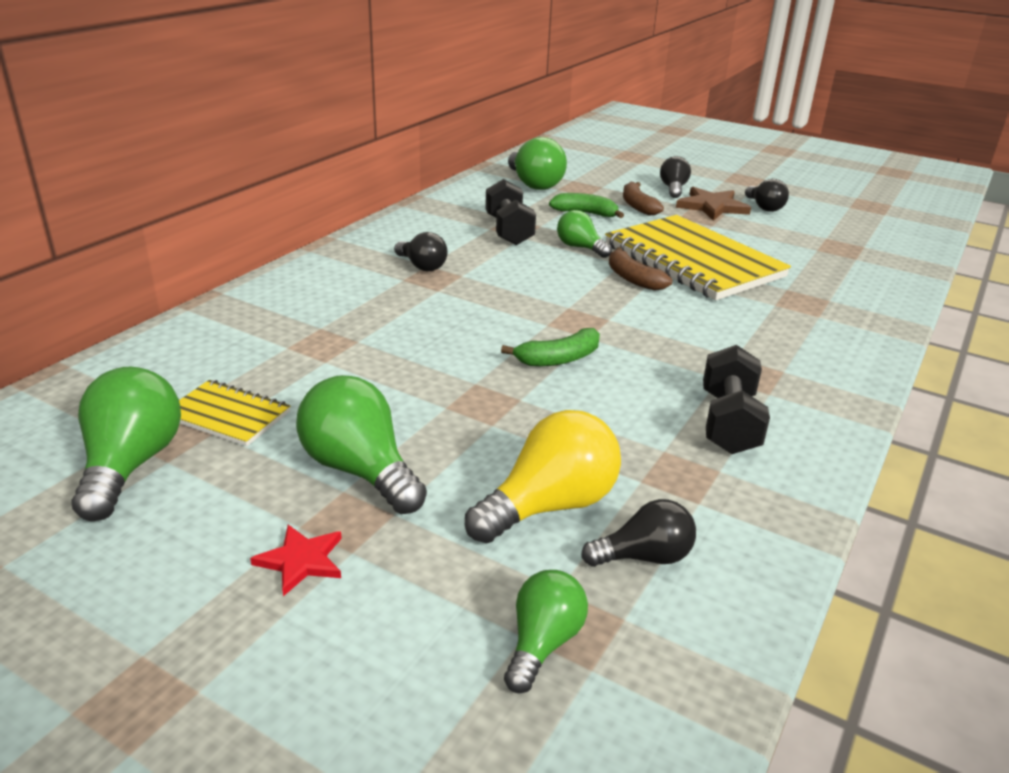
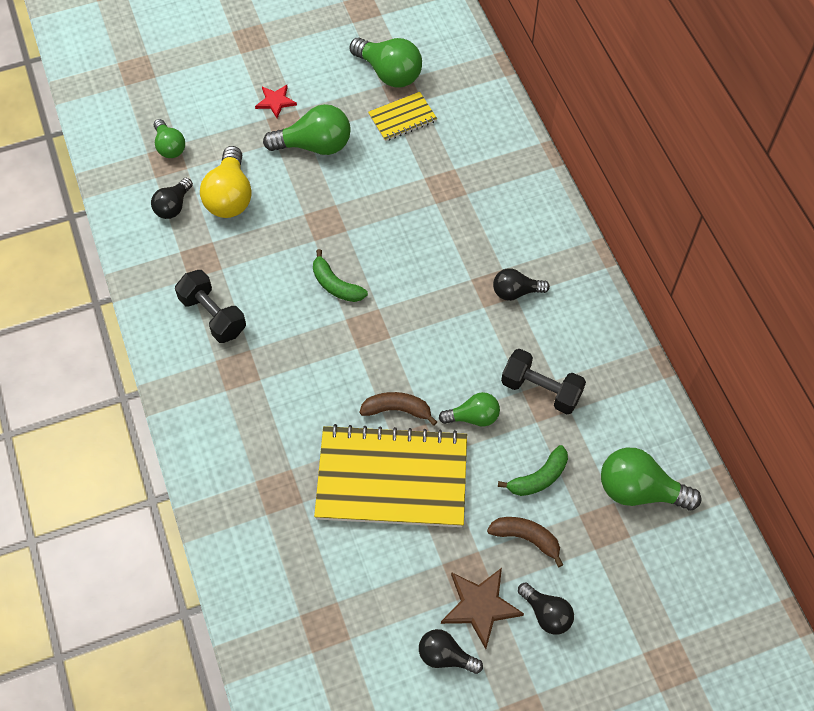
camera: 130 degrees right, 30 degrees up
(559, 359) = (335, 285): green banana -> green banana turned 60 degrees counterclockwise

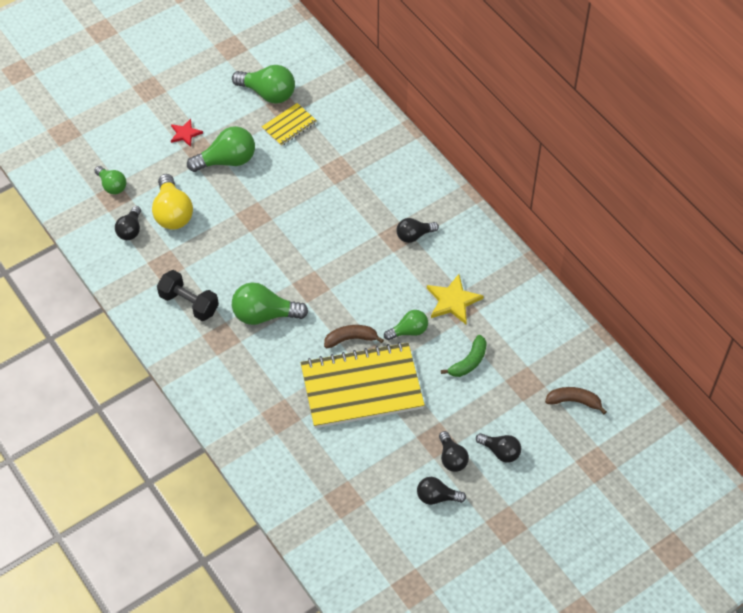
camera: 15 degrees left, 5 degrees down
(335, 285) = (276, 260): green banana -> none
(480, 606) = (452, 458): brown star -> black light bulb
(526, 538) = (471, 405): brown banana -> brown banana (574, 401)
(541, 390) = (453, 301): black dumbbell -> yellow star
(639, 490) = (543, 354): green light bulb -> green light bulb (264, 315)

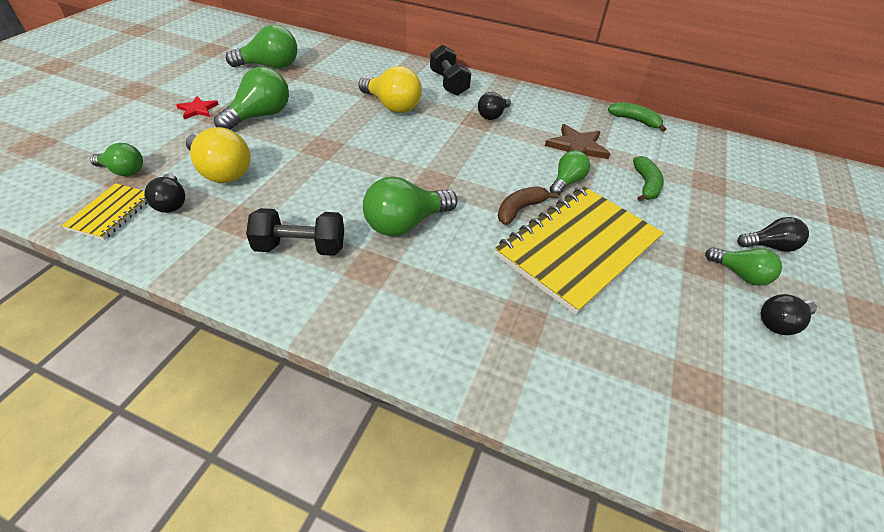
camera: 35 degrees left, 10 degrees down
(289, 126) = (308, 80): yellow notebook -> yellow notebook (111, 213)
(337, 189) = (392, 106): none -> yellow light bulb
(409, 178) = (448, 83): none -> black dumbbell
(452, 458) = (740, 274): black light bulb -> green light bulb
(453, 301) = (577, 147): yellow star -> brown star
(537, 294) = (634, 120): none -> green banana
(574, 401) = (761, 179): brown banana -> none

